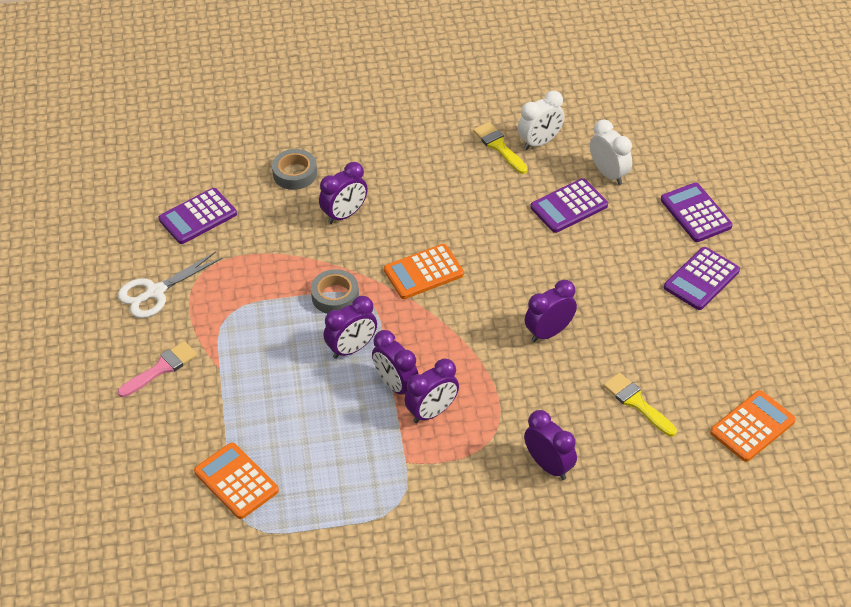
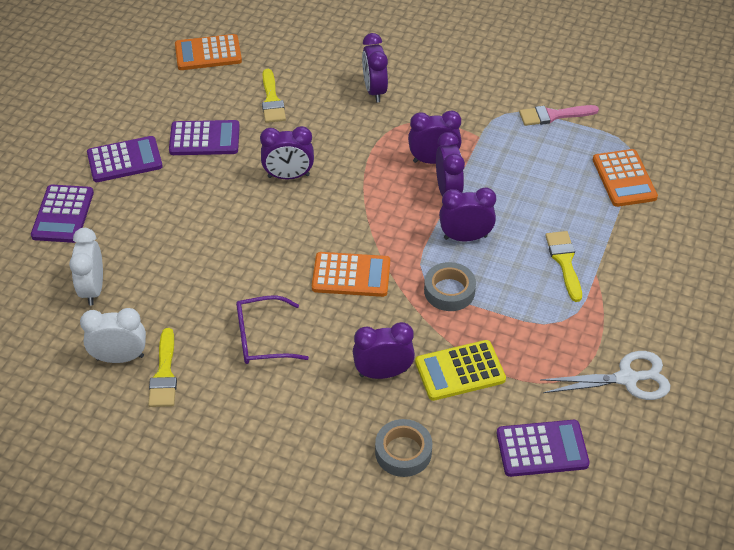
camera: 150 degrees left, 0 degrees up
(161, 368) = (651, 297): pink brush -> pink brush (553, 115)
(252, 366) = (564, 262): none -> yellow brush
(288, 241) = (460, 371): none -> yellow calculator
(451, 198) = (263, 338): none -> purple glasses
(569, 206) = (163, 274): purple calculator -> purple calculator (204, 139)

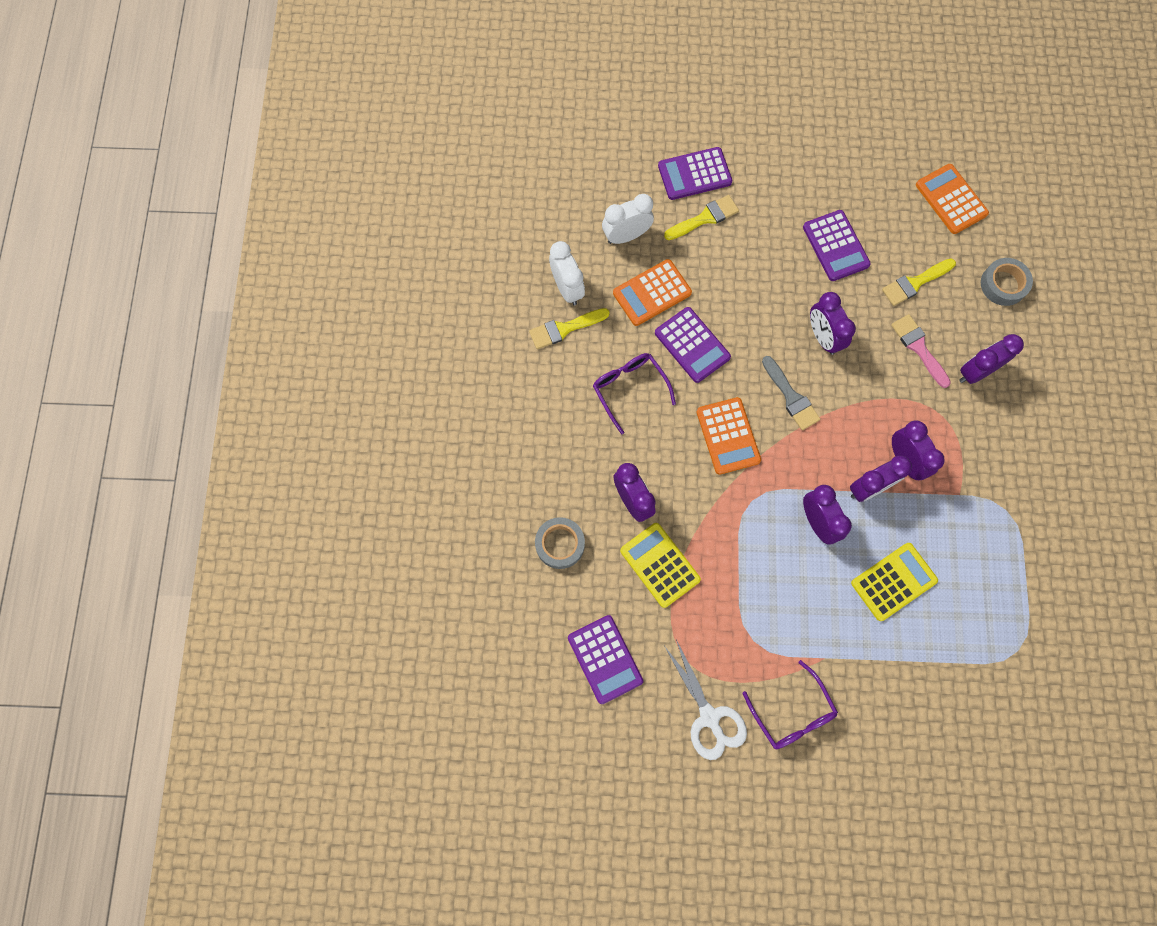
camera: 70 degrees right, 25 degrees up
(124, 160) = (778, 192): purple calculator -> purple calculator (692, 345)
(335, 217) = (791, 397): none -> grey brush
(449, 291) = (745, 528): grey tape -> grey tape (1003, 284)
(541, 203) = (893, 581): none -> yellow calculator
(553, 115) = (1027, 560): pink brush -> pink brush (918, 348)
(564, 262) = (826, 624): yellow brush -> yellow brush (705, 218)
(624, 179) = (967, 656): orange calculator -> orange calculator (652, 293)
(640, 314) = (791, 712): none -> purple glasses

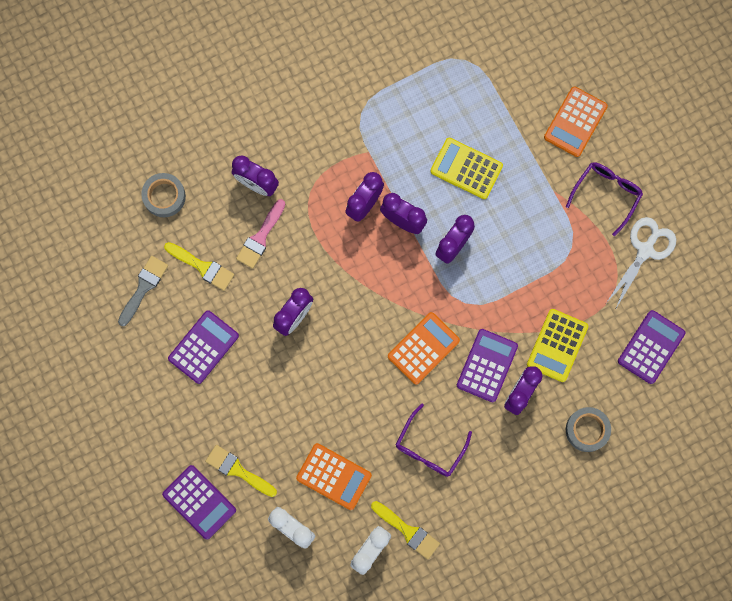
camera: 120 degrees left, 5 degrees up
(692, 345) = (362, 418): purple calculator -> purple calculator (487, 365)
(791, 397) = (361, 316): grey brush -> grey brush (143, 287)
(951, 199) = (105, 273): orange calculator -> orange calculator (575, 122)

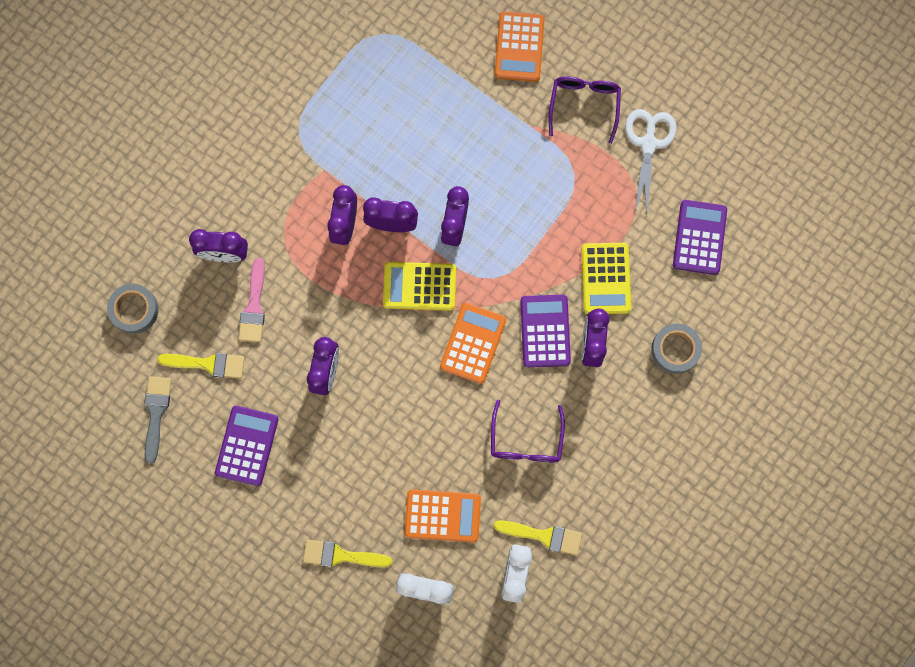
camera: 25 degrees left, 0 degrees up
(199, 502) = (316, 607): purple calculator -> none
(466, 168) = (432, 142): yellow calculator -> yellow calculator (419, 286)

